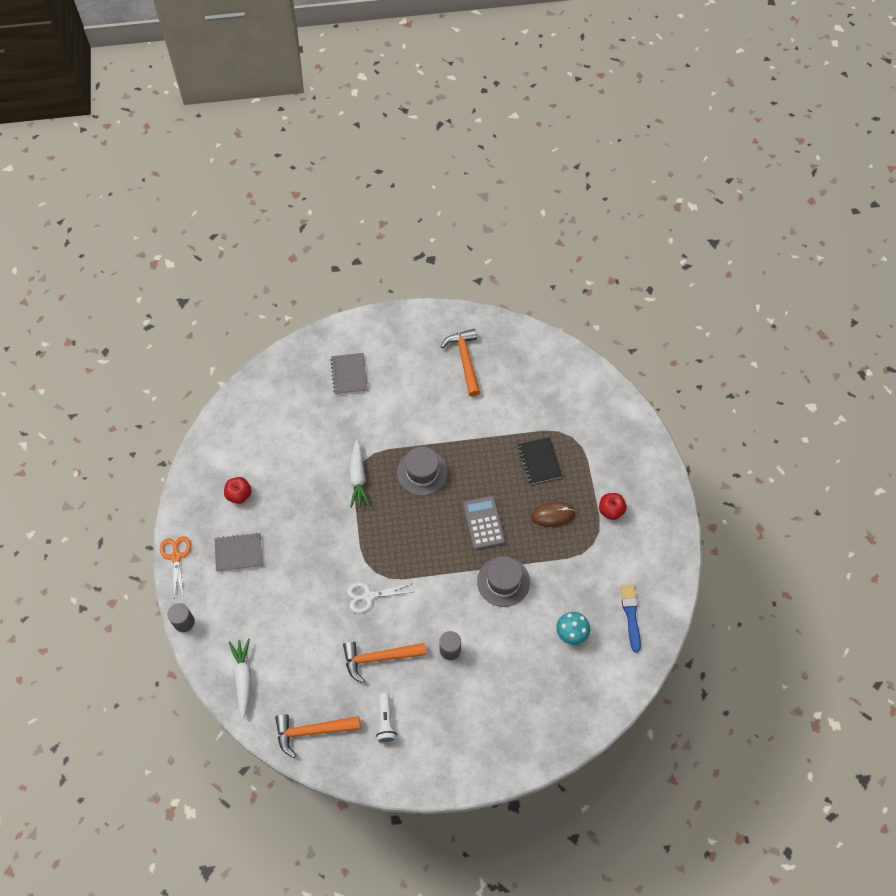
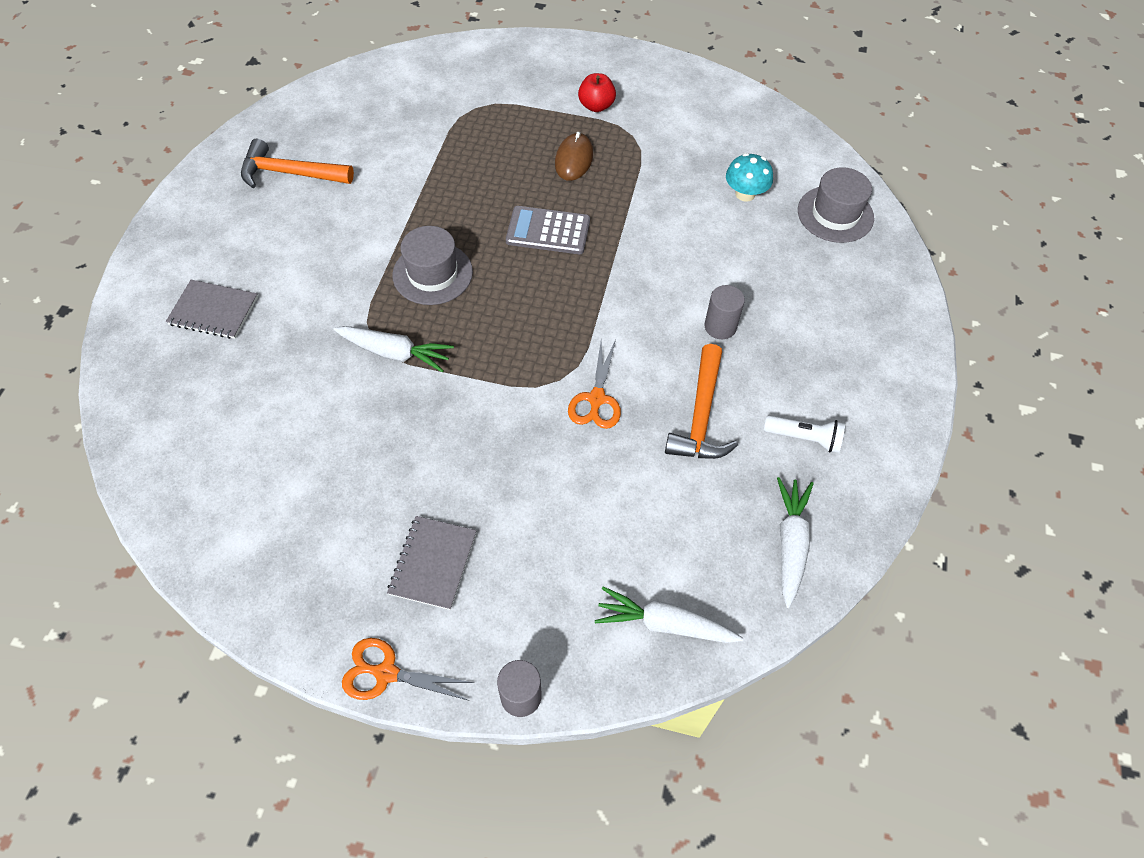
camera: 70 degrees left, 5 degrees down
(239, 495) = (325, 530): red apple -> none
(312, 731) = (790, 543): orange hammer -> white carrot
(368, 596) = (596, 399): white scissors -> orange scissors
(503, 581) = (644, 238): grey hat -> grey hat (835, 214)
(539, 461) = (491, 148): black notebook -> none
(631, 615) = (743, 133): blue brush -> none

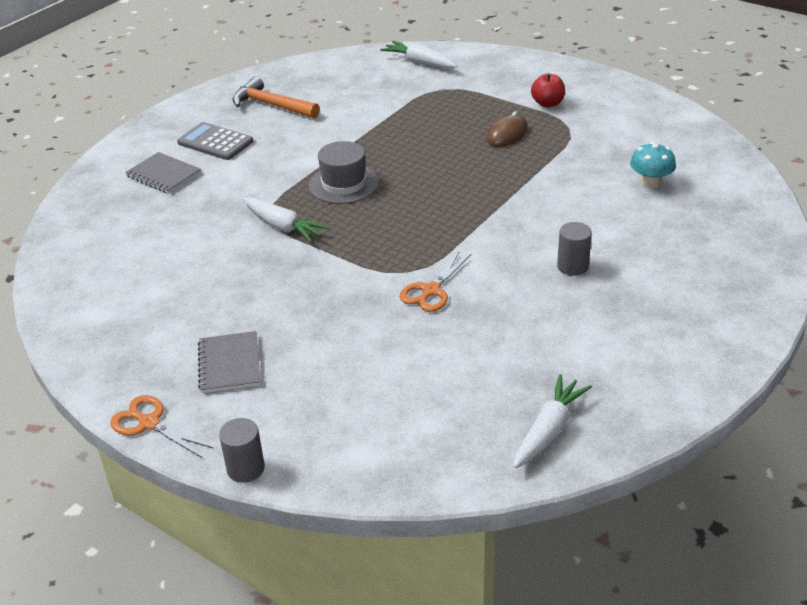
camera: 25 degrees right, 20 degrees down
(433, 563) = (229, 364): grey notebook -> grey notebook turned 45 degrees counterclockwise
(548, 231) = (456, 175): grey calculator -> grey calculator (215, 142)
(664, 623) = (398, 454): white carrot -> white carrot (419, 62)
(701, 415) = (518, 322): orange hammer -> none
(804, 438) = (607, 359): white flashlight -> none
(835, 214) = (731, 211): grey hat -> none

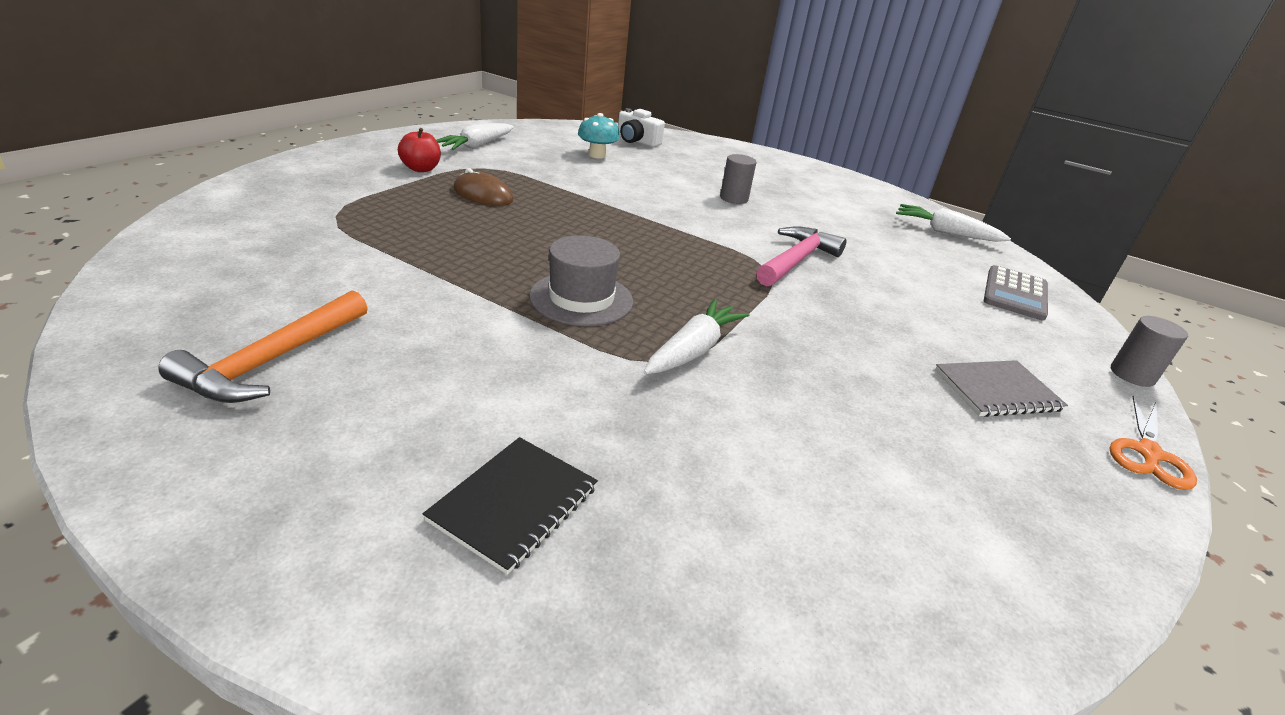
camera: 100 degrees left, 5 degrees down
(163, 174) = (514, 504): grey notebook -> black notebook
(215, 142) = (396, 431): grey calculator -> grey calculator (1015, 293)
(419, 62) = (229, 222): white carrot -> white carrot (477, 146)
(431, 291) = (796, 260): orange scissors -> pink hammer
(725, 207) = (637, 141): none -> white camera

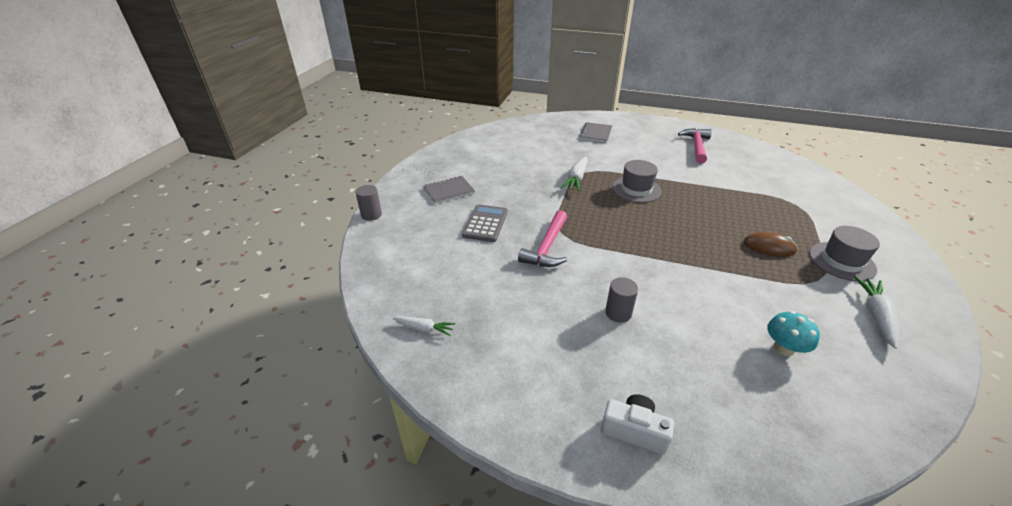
camera: 170 degrees right, 5 degrees up
(273, 361) = (696, 146): orange hammer -> pink hammer
(421, 169) = (842, 261): red apple -> grey hat
(514, 504) = (596, 133): black notebook -> grey notebook
(637, 141) = (795, 416): white camera -> white camera (634, 430)
(945, 232) = (424, 329): white carrot -> white carrot, size x0.64
(1015, 293) = (402, 260): grey calculator -> grey calculator (485, 223)
(1148, 453) = (399, 180): orange scissors -> none

